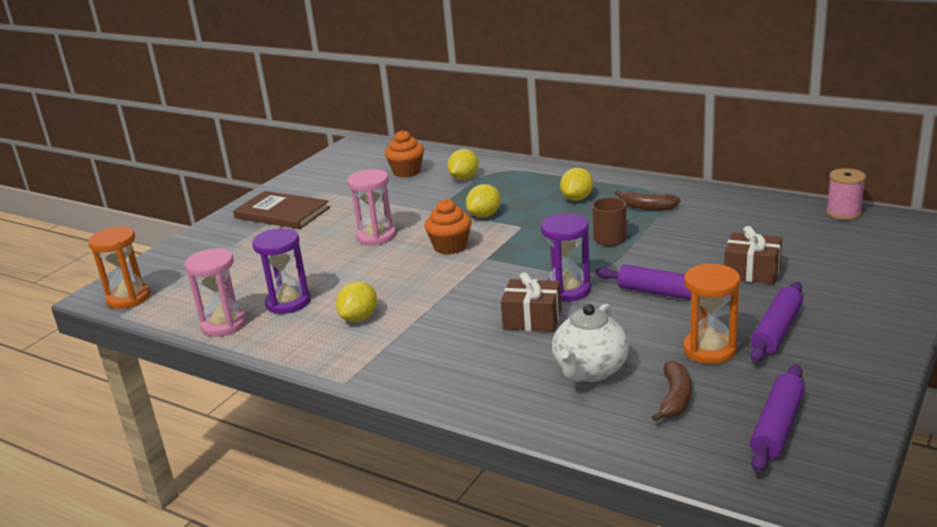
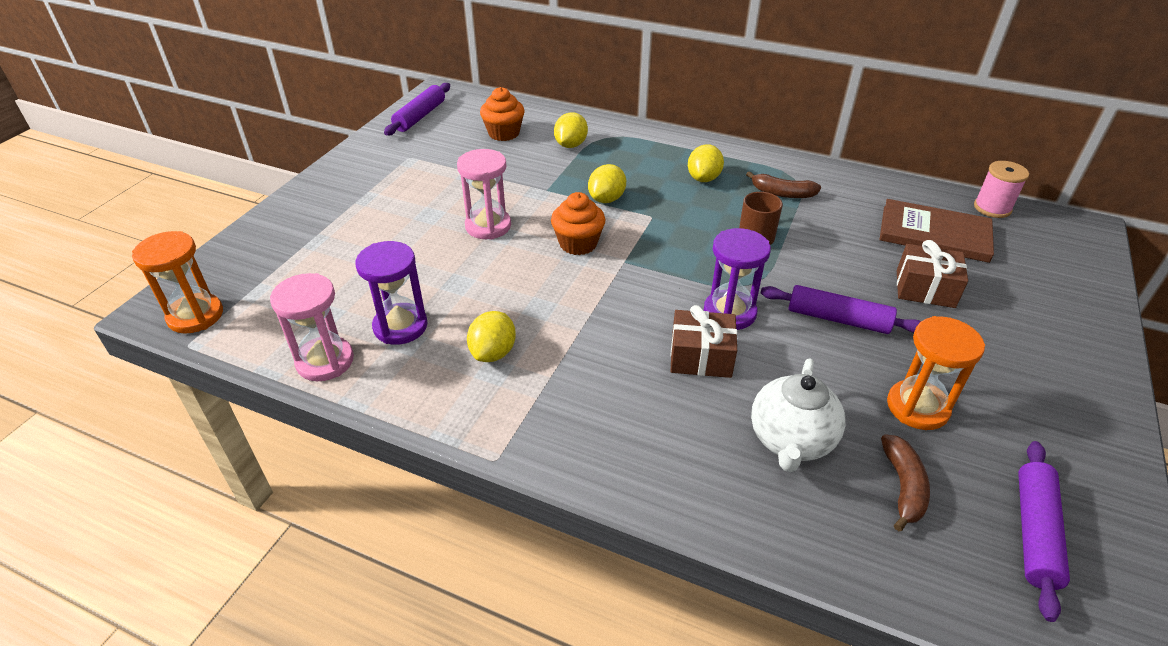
camera: 10 degrees left, 15 degrees up
(282, 213) = (369, 188): brown book -> brown book (934, 234)
(776, 330) = (981, 377): purple rolling pin -> purple rolling pin (420, 116)

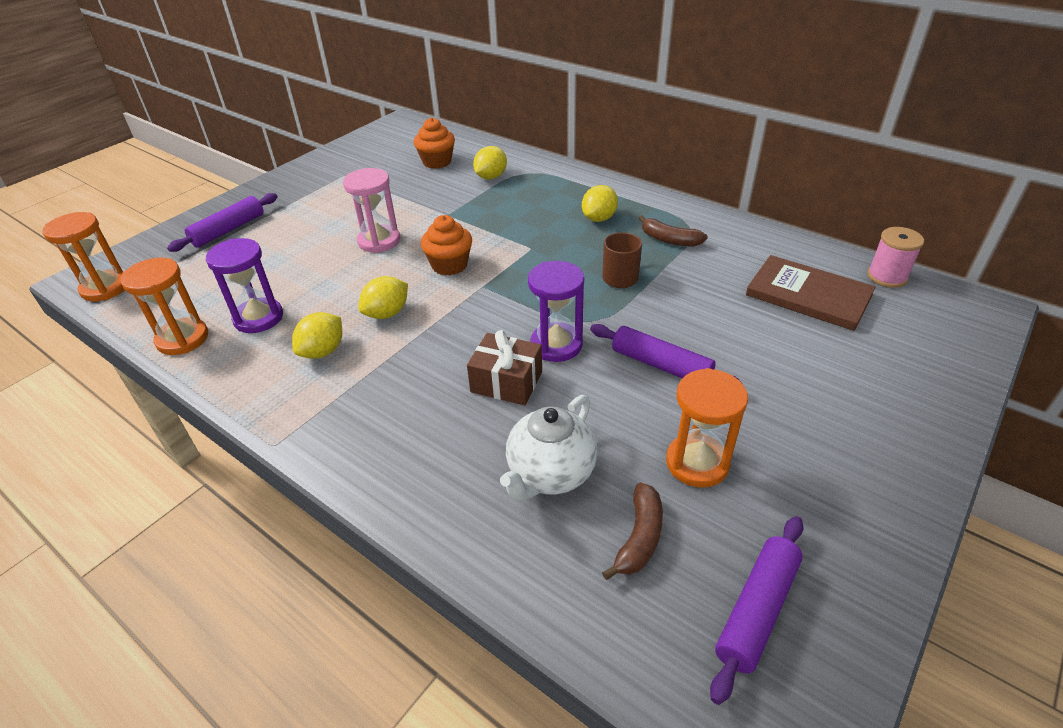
camera: 15 degrees right, 0 degrees up
(325, 361) = (182, 339): pink hourglass -> orange hourglass
(420, 116) = (373, 141): purple rolling pin -> purple rolling pin (228, 230)
(606, 199) = (497, 228): yellow lemon -> yellow lemon (387, 313)
(925, 289) = (769, 348): brown gift -> none

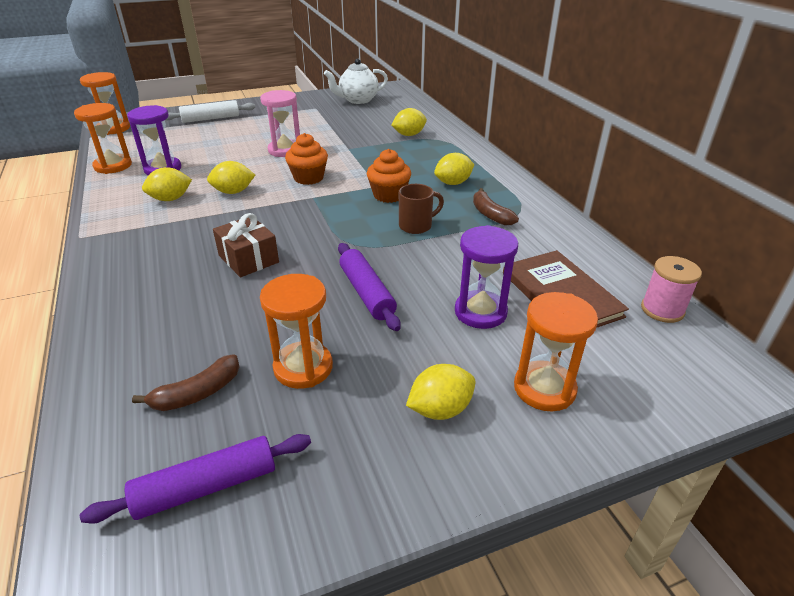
camera: 30 degrees right, 5 degrees down
(228, 230) = (211, 118): purple rolling pin -> white rolling pin
(437, 162) = (384, 116): orange cupcake -> orange cupcake (389, 195)
(550, 474) = (198, 325): white teapot -> white teapot (357, 100)
(556, 345) = (311, 250): purple hourglass -> purple hourglass (480, 312)
(840, 440) = (440, 409): none -> yellow lemon
(886, 383) = (544, 388): none -> orange hourglass

